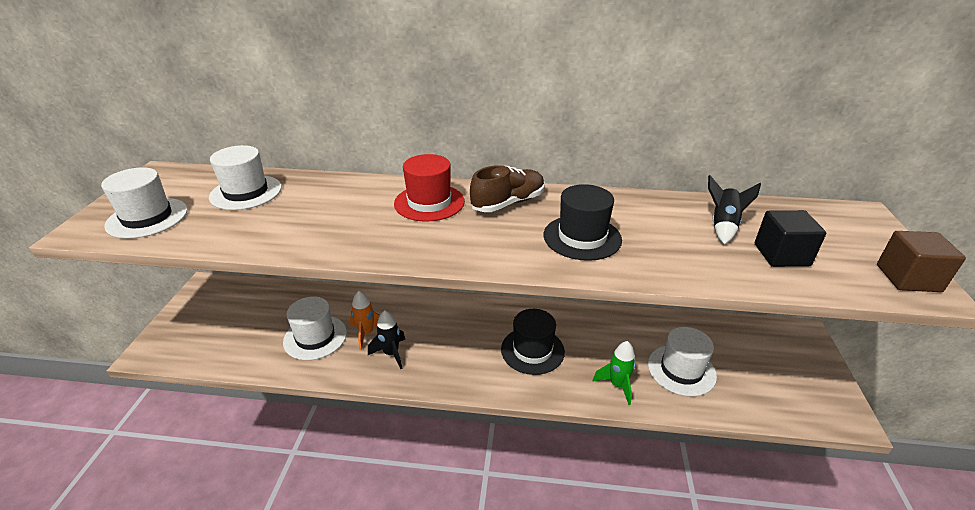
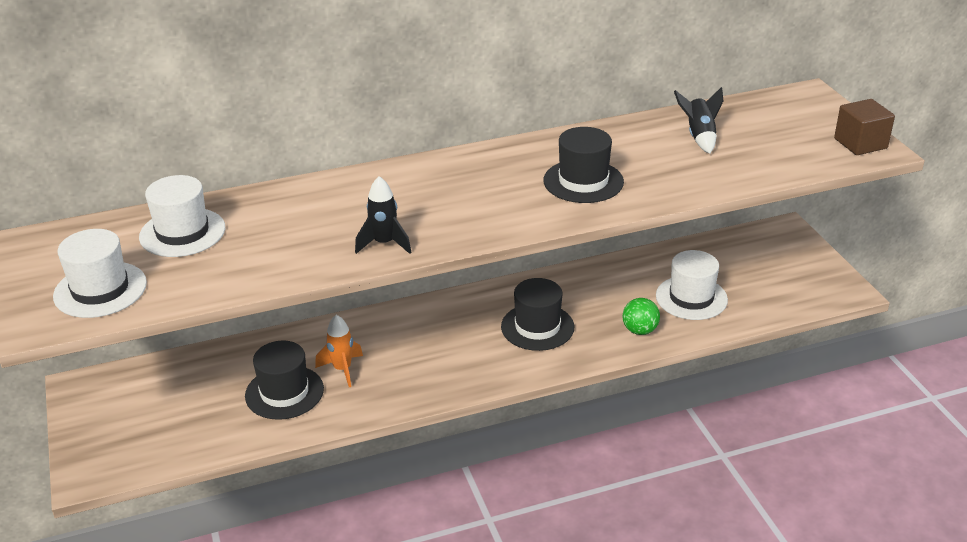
camera: 25 degrees left, 0 degrees up
(315, 337) = (284, 392): white hat -> black hat
(391, 353) = (388, 379): black rocket -> black rocket (384, 244)
(429, 202) = (404, 188): red hat -> none
(508, 203) = (486, 167): brown shoe -> none
(617, 385) = (640, 330): green rocket -> green ball
(781, 255) = (759, 150): black cube -> none

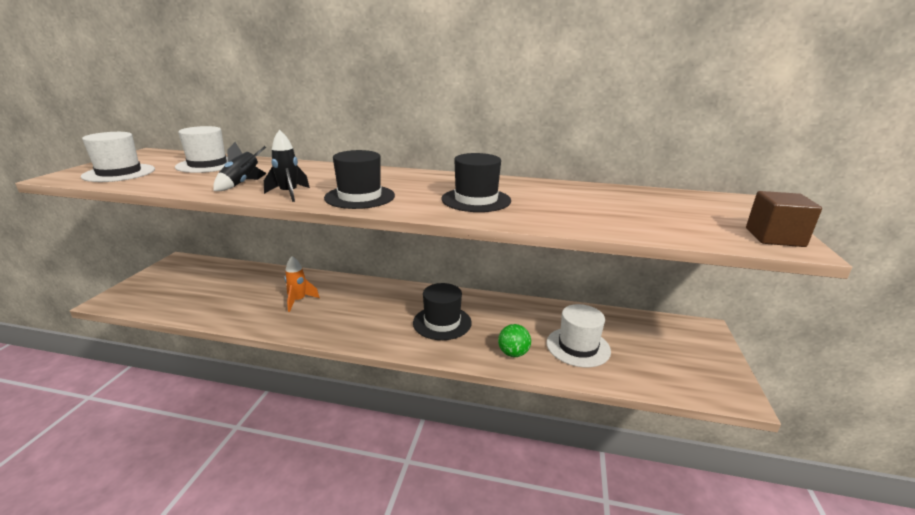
camera: 30 degrees right, 10 degrees down
(284, 392) = (253, 300): black hat -> black hat (360, 197)
(699, 136) = (608, 200): black rocket -> black rocket (242, 184)

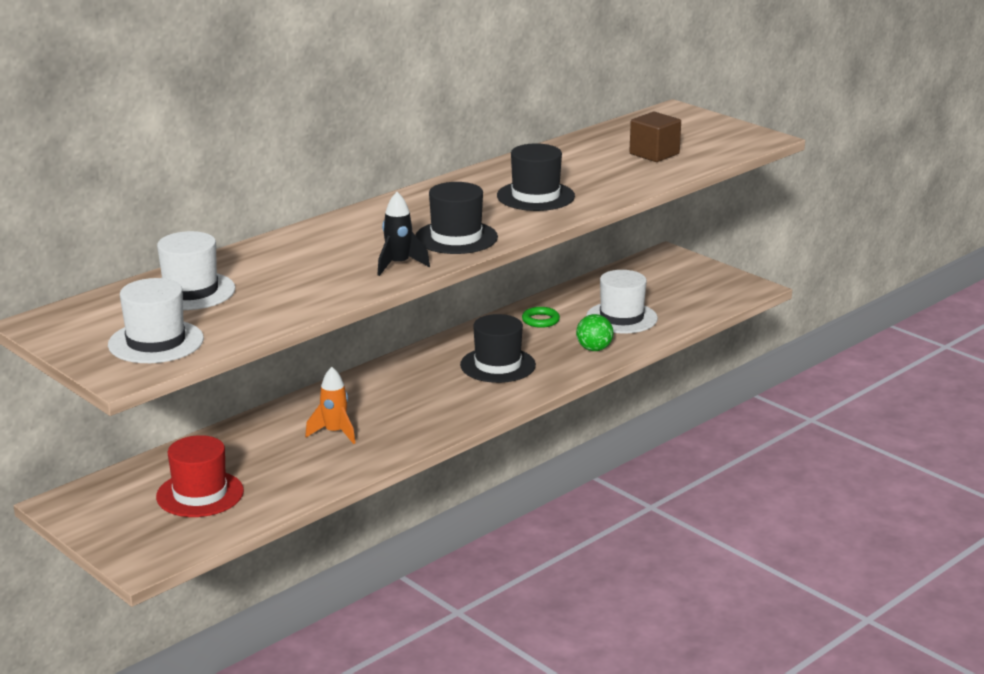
camera: 55 degrees left, 0 degrees up
(199, 289) = (200, 494): none -> red hat
(242, 184) = (322, 282): black rocket -> none
(525, 315) = (540, 320): none -> green ring
(774, 237) = (746, 136): brown cube -> brown cube (654, 154)

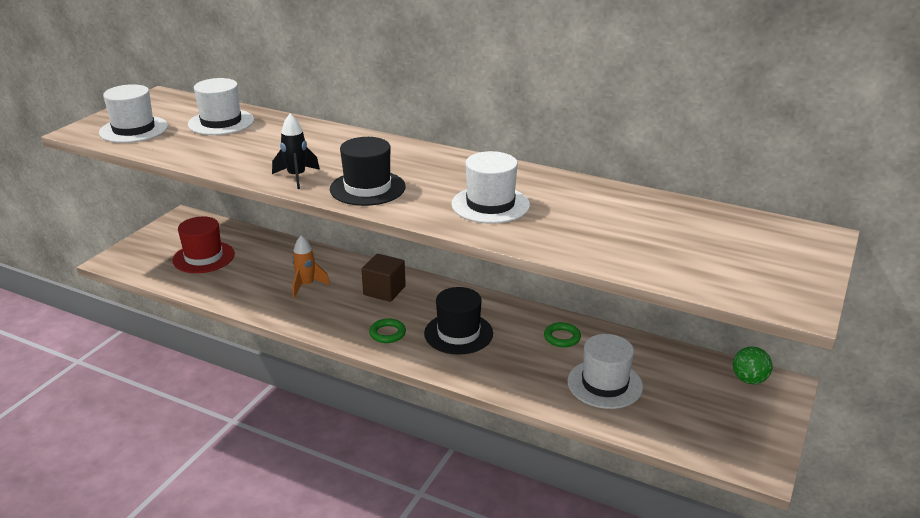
camera: 70 degrees right, 5 degrees up
(470, 400) = (387, 333): none -> green ring
(535, 196) = (490, 205): black hat -> white hat
(594, 349) = (524, 380): green ball -> green ball (749, 380)
(654, 154) = (666, 245): brown cube -> brown cube (384, 291)

